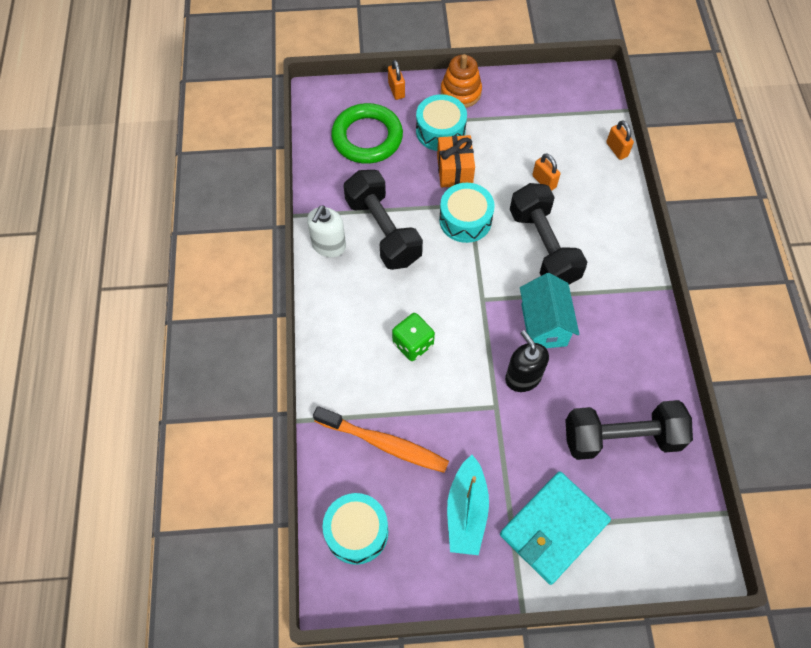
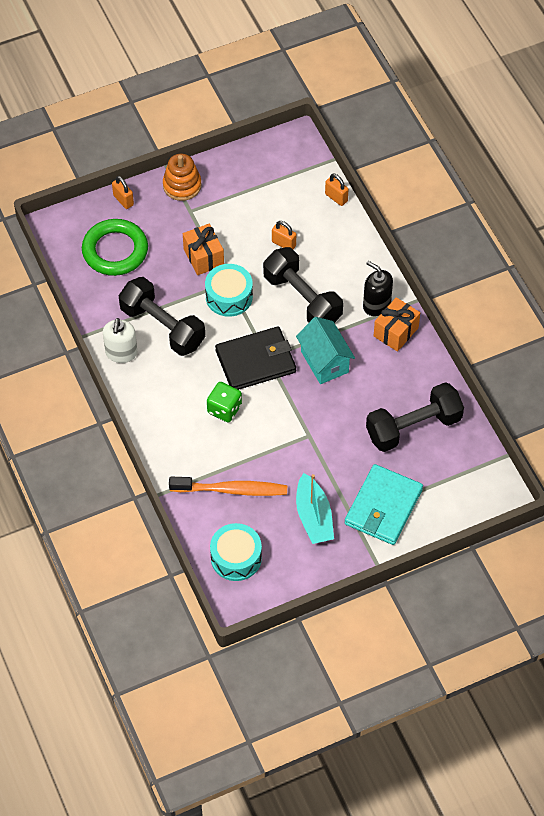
camera: 20 degrees left, 5 degrees down
(440, 131) = (177, 226): turquoise drum -> none
(468, 300) = (256, 361): none -> black wallet
(523, 377) = (322, 407): black soap dispenser -> black soap dispenser (376, 305)
(636, 316) = (396, 332): none -> orange gift

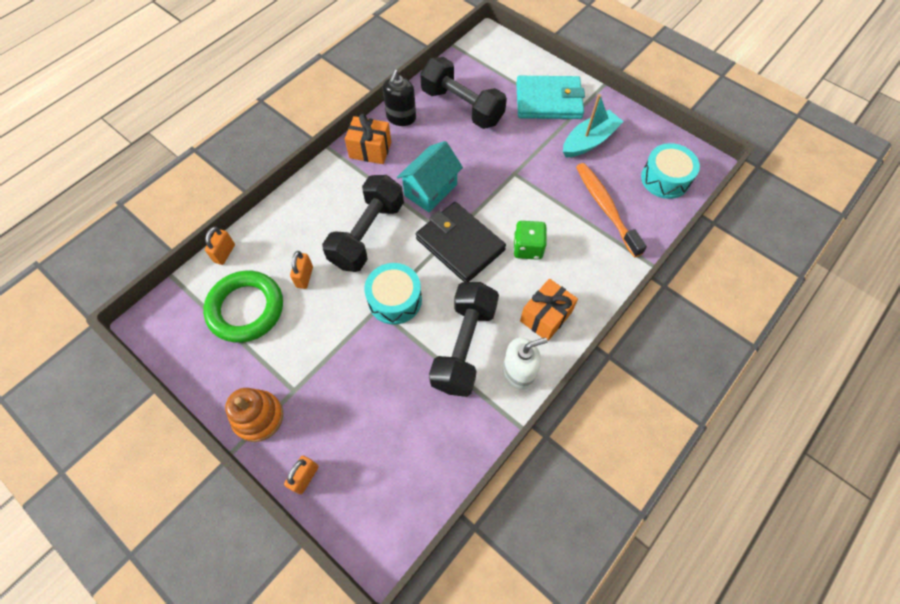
camera: 115 degrees left, 5 degrees up
(115, 251) = (385, 448): green ring -> green ring (246, 309)
(203, 257) = (354, 346): orange gift -> orange gift (545, 317)
(376, 305) = (346, 174): black soap dispenser -> black soap dispenser (401, 117)

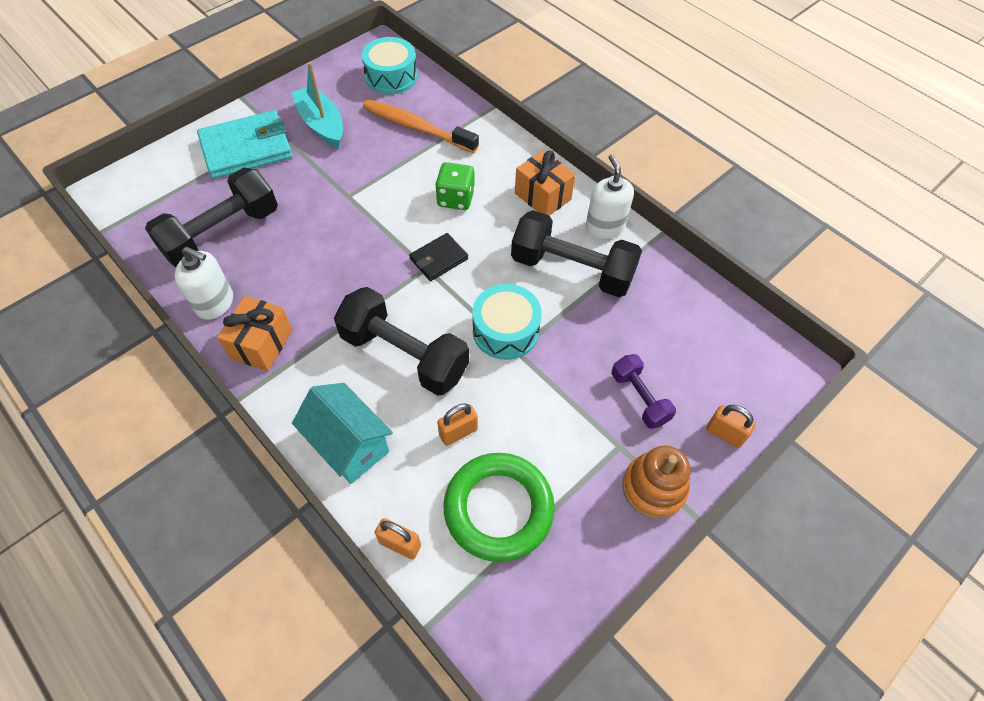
camera: 85 degrees left, 5 degrees down
(304, 277) = (458, 432): orange padlock -> orange padlock turned 45 degrees counterclockwise
(337, 405) = (639, 398): none -> purple dumbbell
(401, 117) = (215, 303): black soap dispenser -> white soap dispenser
(431, 190) = (351, 280): turquoise house -> turquoise house (349, 445)
(460, 244) = (438, 259): black wallet -> black wallet, size x0.53
(549, 101) = (247, 148): turquoise wallet -> turquoise wallet turned 60 degrees clockwise
(605, 208) = (417, 127): orange toothbrush -> orange toothbrush turned 45 degrees clockwise

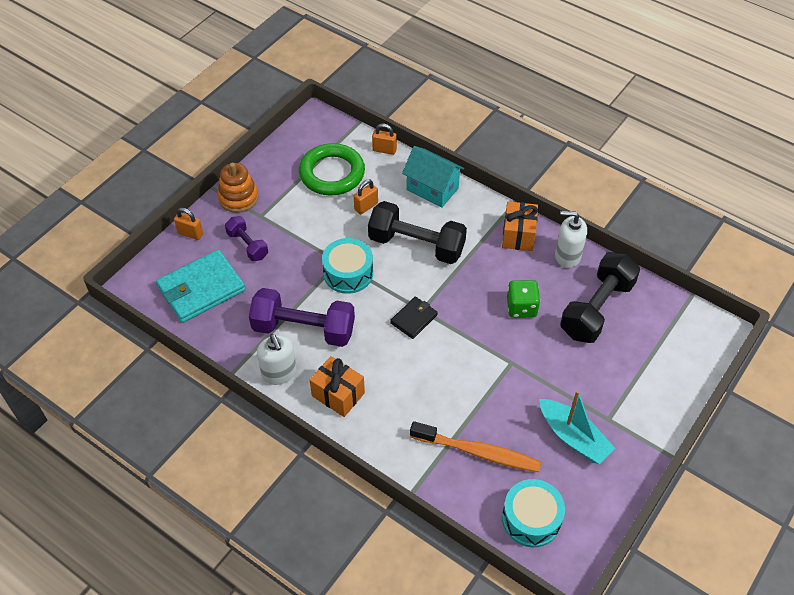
camera: 170 degrees right, 5 degrees down
(247, 148) = (627, 394): turquoise wallet -> turquoise wallet (201, 289)
(455, 198) = (416, 377): green dice -> green dice (521, 307)
(572, 269) = (304, 329): black dumbbell -> purple dumbbell

